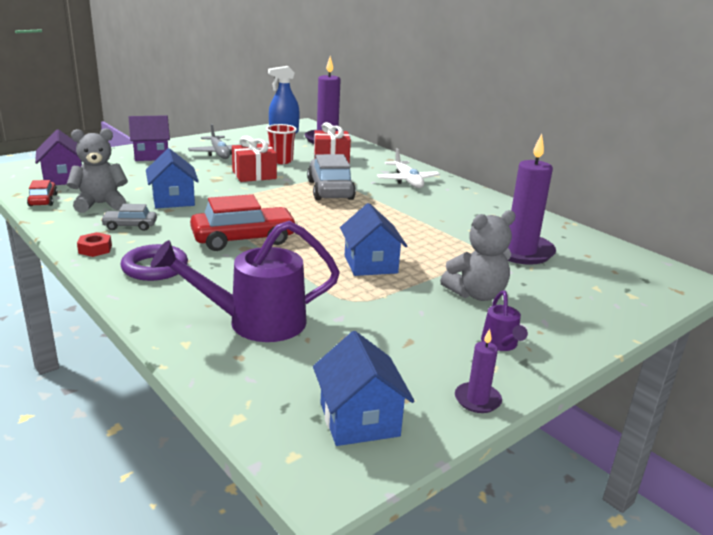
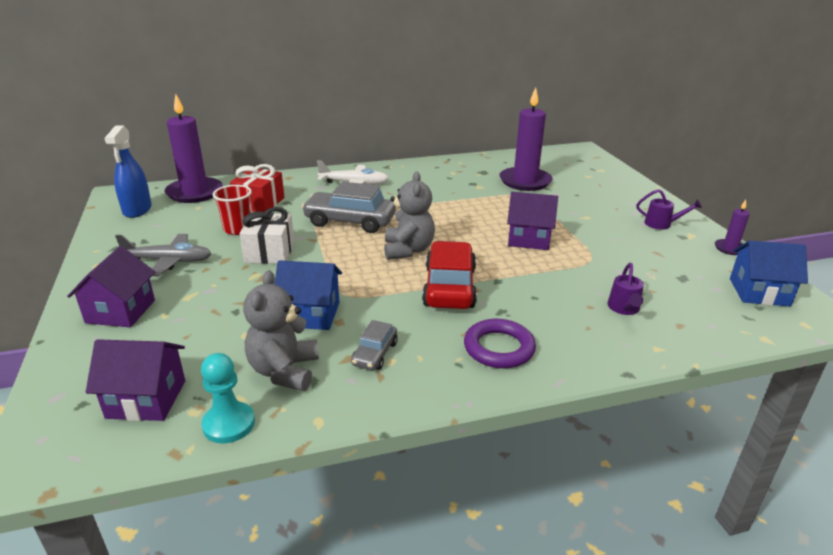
camera: 65 degrees left, 5 degrees up
(43, 200) = (229, 424): red car -> turquoise pawn
(95, 249) = (433, 385): red nut -> none
(254, 175) = (270, 252): red gift -> white gift
(255, 322) = (624, 309): purple watering can -> purple watering can, size x0.48
(370, 264) = (528, 239): blue house -> purple house
(476, 294) = (590, 213): grey teddy bear -> grey teddy bear (408, 250)

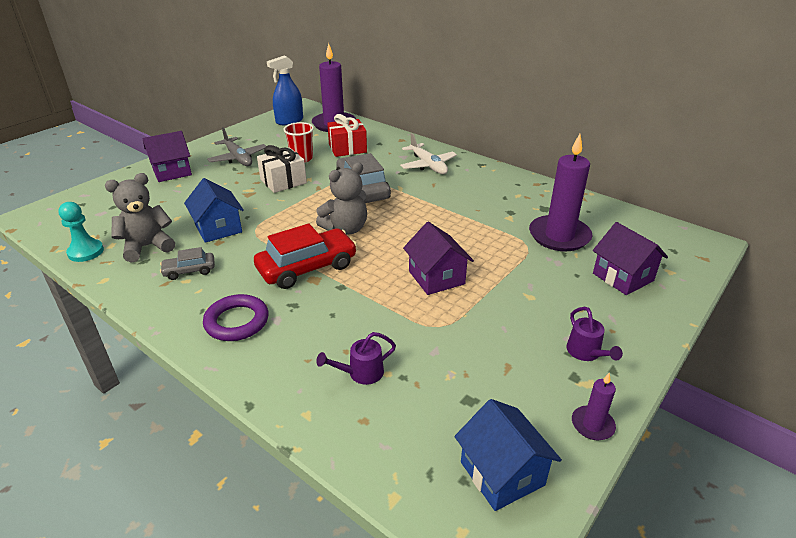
camera: 55 degrees right, 5 degrees up
(146, 399) = (95, 218): purple house -> purple house (623, 277)

